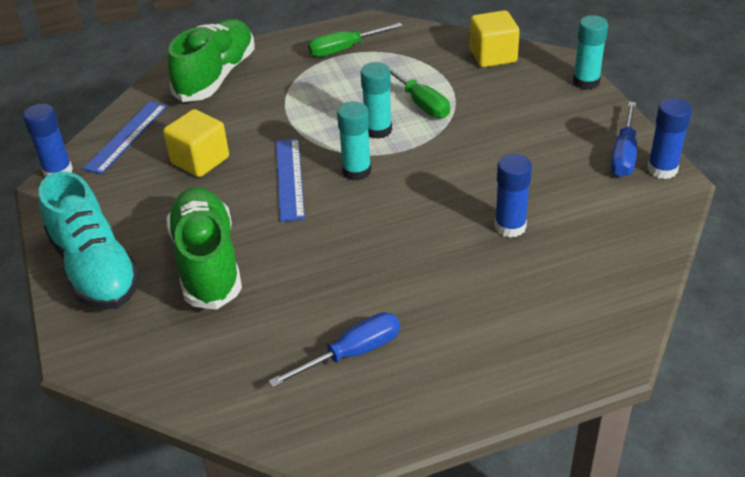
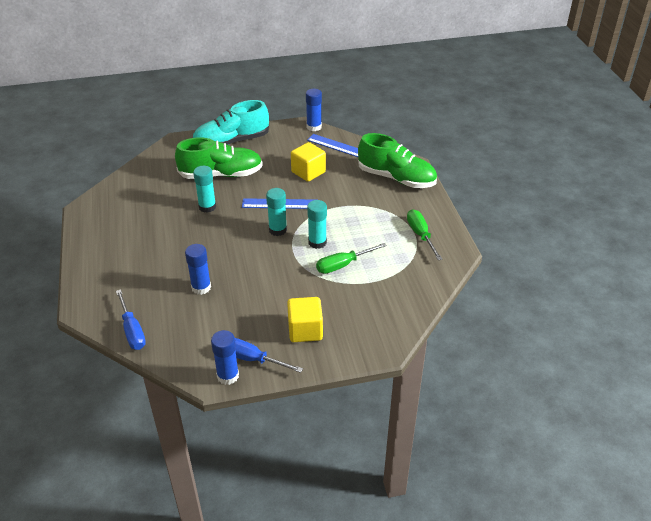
camera: 95 degrees right, 0 degrees up
(352, 353) = (135, 217): blue screwdriver -> blue screwdriver (132, 330)
(493, 56) = (398, 311): yellow cube -> yellow cube (305, 330)
(586, 82) = (349, 359): turquoise glue stick -> turquoise glue stick (207, 207)

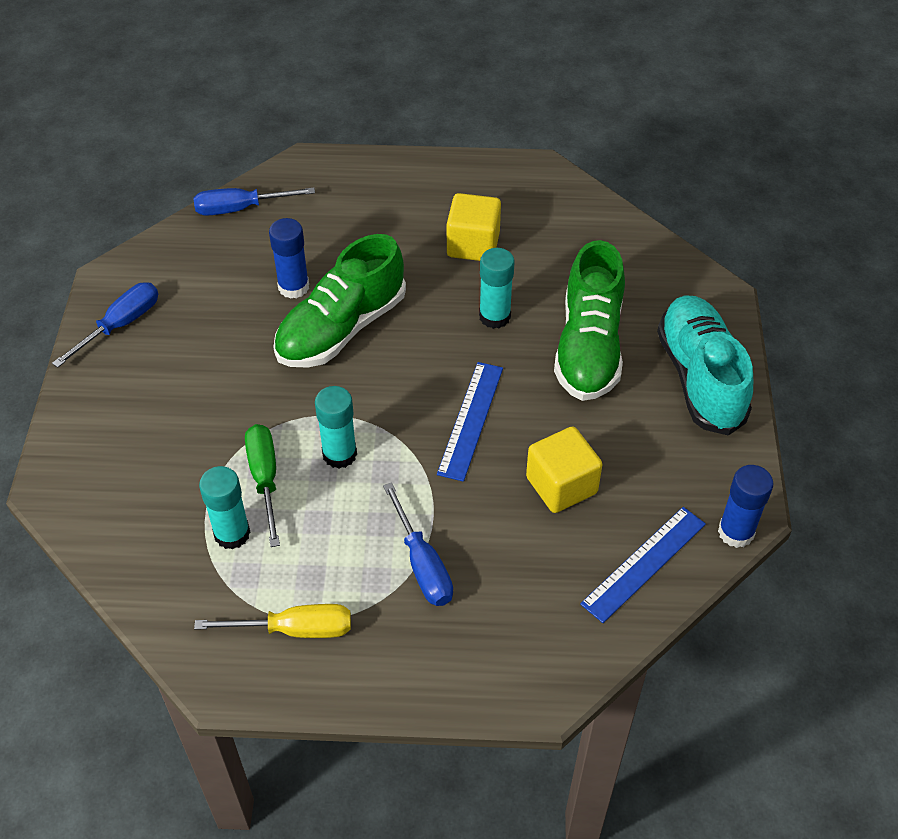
camera: 105 degrees right, 10 degrees up
(228, 376) = (105, 295): blue glue stick -> none
(277, 230) = (395, 403): turquoise glue stick -> turquoise glue stick (232, 534)
(305, 330) = (142, 395): yellow cube -> yellow cube (473, 244)
(368, 204) = (422, 564): none -> blue screwdriver
(396, 178) = (496, 643): green shoe -> green shoe (341, 328)
(420, 235) = (295, 629): green screwdriver -> yellow screwdriver

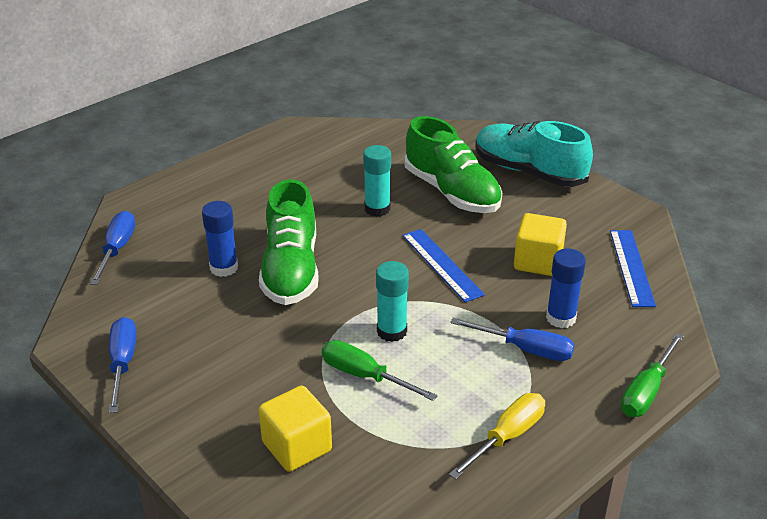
camera: 45 degrees left, 15 degrees down
(232, 534) = (389, 419): turquoise glue stick -> none
(240, 208) = (117, 249): blue screwdriver -> blue screwdriver turned 150 degrees clockwise
(466, 695) = (646, 391): none -> green screwdriver
(473, 244) = (309, 183): yellow cube -> yellow cube (297, 446)
(736, 532) = (649, 225): blue glue stick -> blue glue stick (561, 318)

